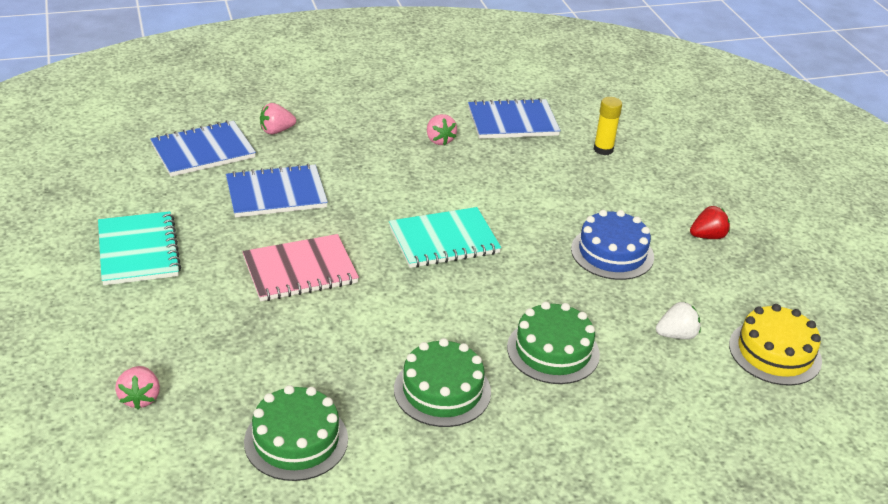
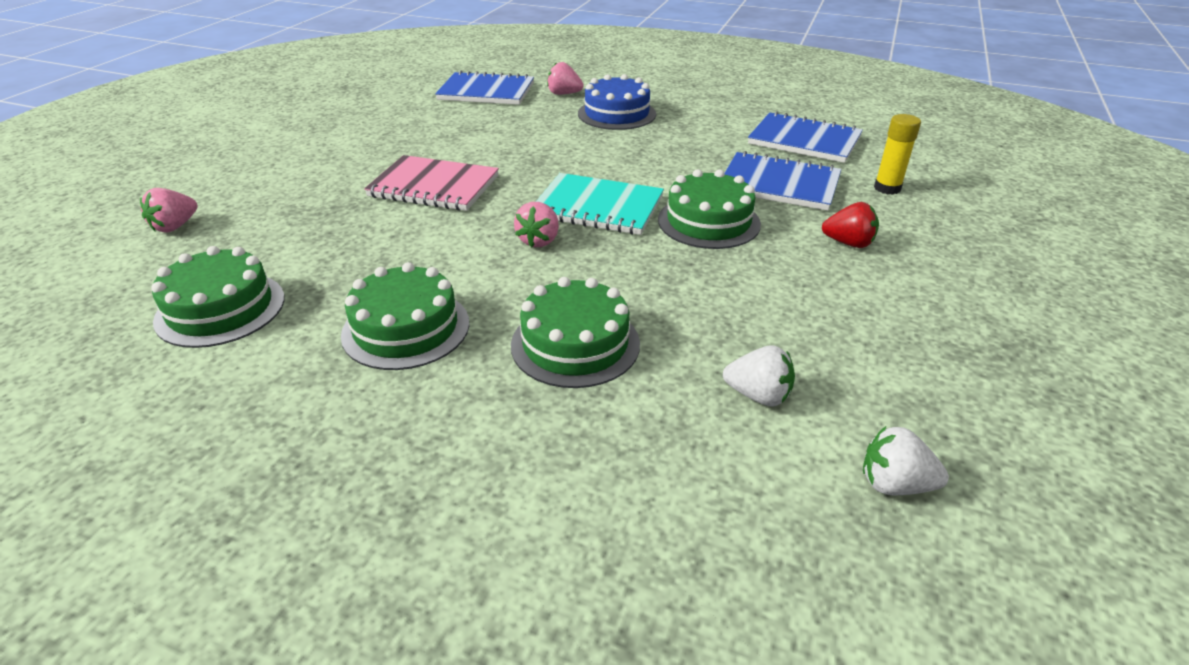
camera: 40 degrees right, 0 degrees up
(138, 251) = (339, 135): turquoise notebook -> none
(276, 194) = (499, 131): blue notebook -> blue notebook (779, 184)
(439, 140) = (704, 135): pink strawberry -> pink strawberry (539, 241)
(527, 223) = (708, 222): none -> green cake
(612, 253) = (777, 280): blue cake -> blue cake (616, 114)
(707, 236) = (938, 308): red strawberry -> red strawberry (848, 243)
(775, 352) = (894, 484): yellow cake -> white strawberry

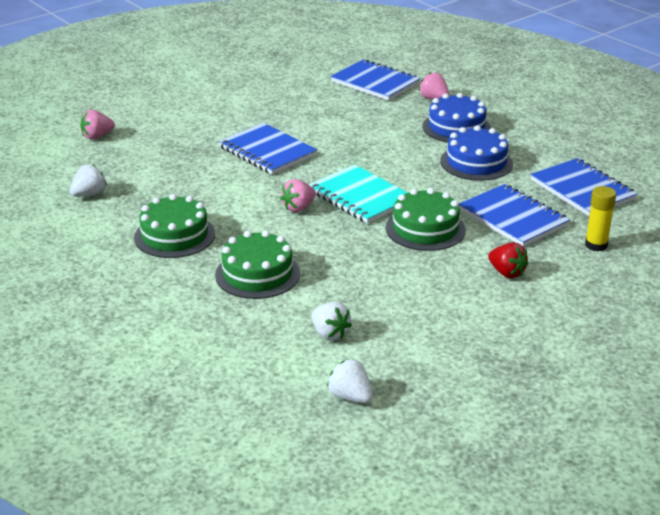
camera: 30 degrees right, 5 degrees down
(220, 309) = (89, 194): green cake -> white strawberry
(434, 187) = (267, 151): pink notebook -> blue notebook
(676, 141) = (476, 162): none -> blue cake

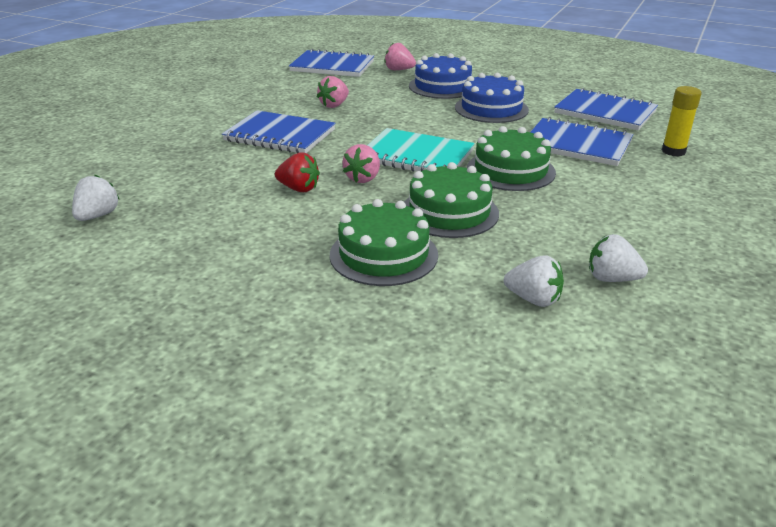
camera: 25 degrees left, 0 degrees up
(97, 136) = (66, 156): pink strawberry -> pink strawberry (334, 105)
(174, 235) = (245, 237): green cake -> green cake (449, 212)
(350, 397) = (640, 369): white strawberry -> white strawberry (611, 279)
(506, 273) = (631, 191): red strawberry -> red strawberry (299, 189)

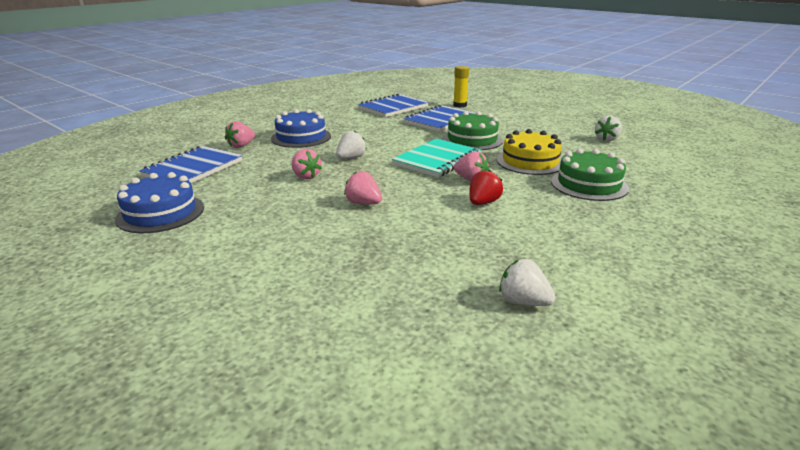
camera: 75 degrees left, 5 degrees down
(279, 135) = (363, 203): blue notebook -> pink strawberry
(449, 212) = (530, 161): green cake -> yellow cake
(491, 109) = (363, 130): blue cake -> blue cake (160, 213)
(533, 299) = (632, 157): white strawberry -> white strawberry (351, 158)

